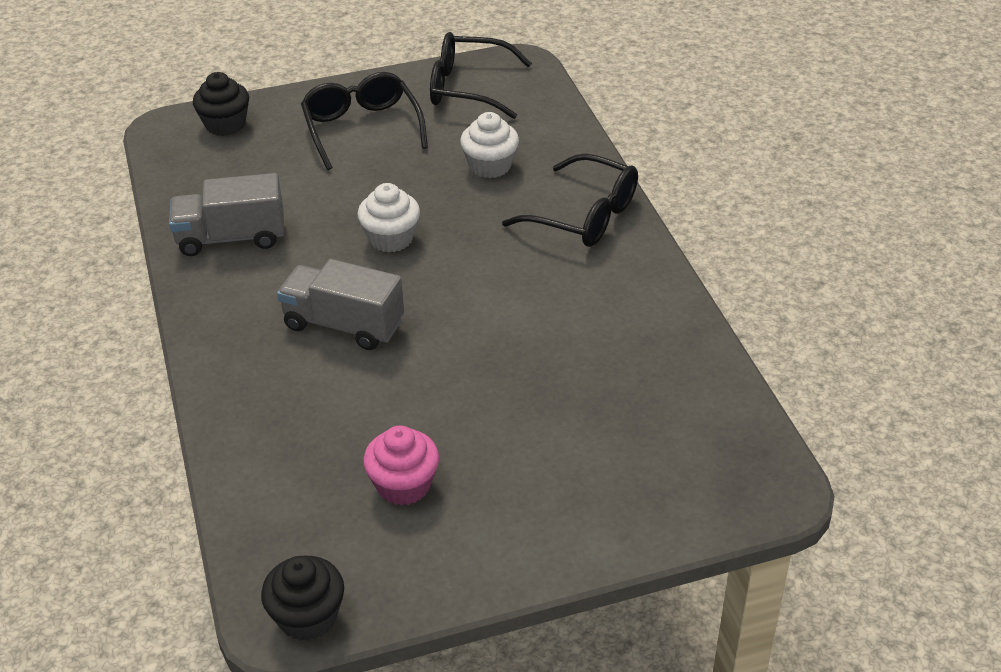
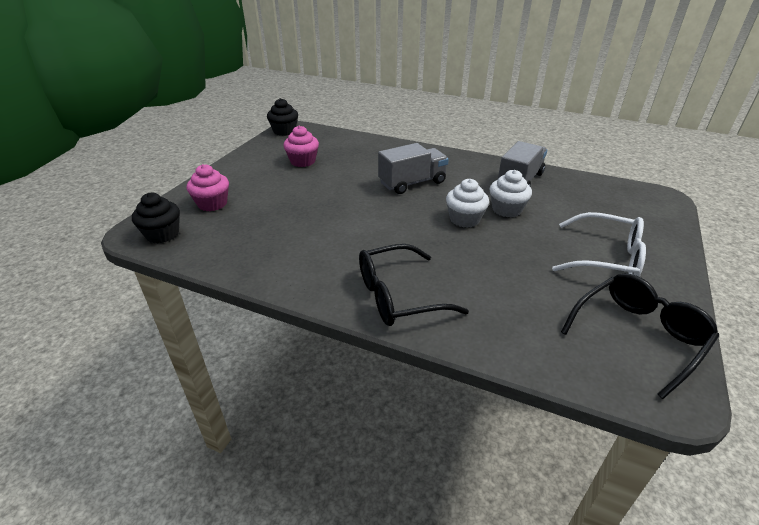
camera: 130 degrees right, 5 degrees down
(225, 124) = (652, 214): black cupcake -> black cupcake (162, 234)
(362, 128) = (606, 258): black glasses -> white glasses
(490, 166) = (503, 287): white cupcake -> white cupcake (506, 209)
(633, 479) = (212, 204): none -> pink cupcake

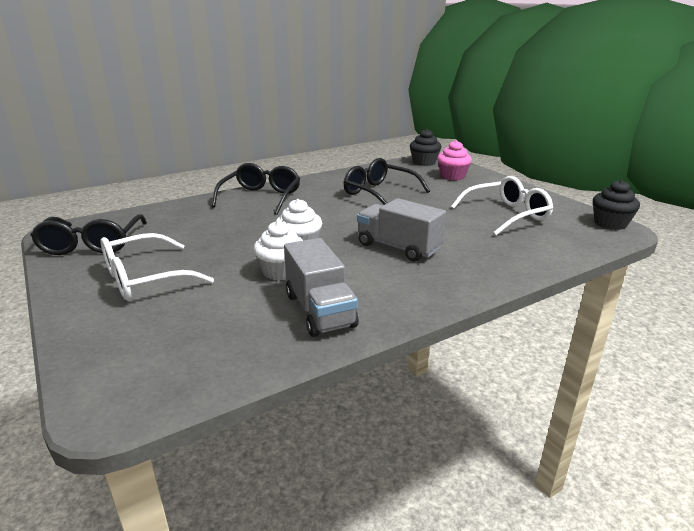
camera: 125 degrees right, 10 degrees down
(303, 161) = (507, 215): pink cupcake -> white glasses
(305, 227) = (379, 193): none -> black glasses
(412, 183) = (398, 247): grey truck -> grey truck turned 120 degrees clockwise

